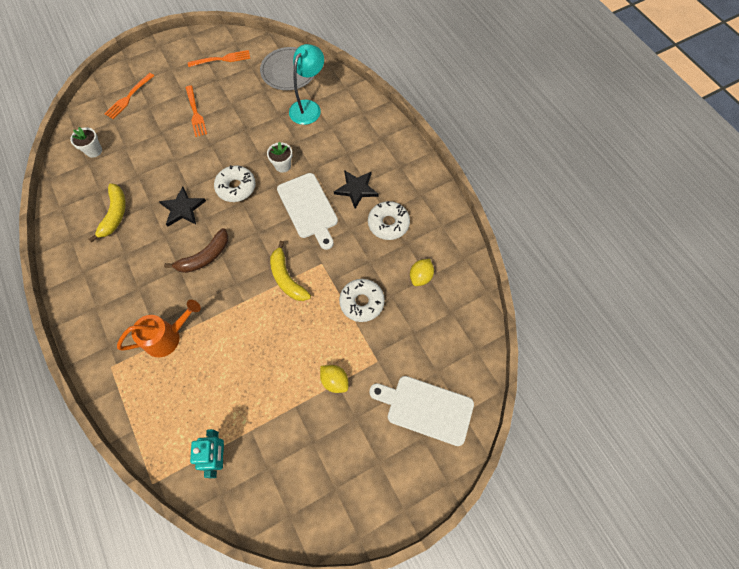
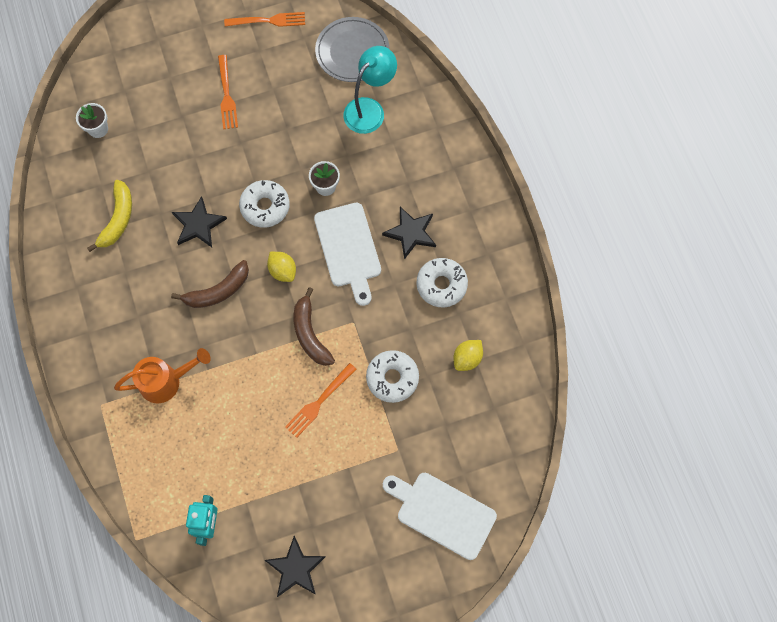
camera: 10 degrees right, 5 degrees up
(129, 97) = (146, 59): orange fork -> orange fork (319, 402)
(287, 278) = (310, 334): yellow banana -> brown banana
(304, 483) = (295, 568): none -> black star
(335, 381) = (346, 464): yellow lemon -> yellow lemon (283, 271)

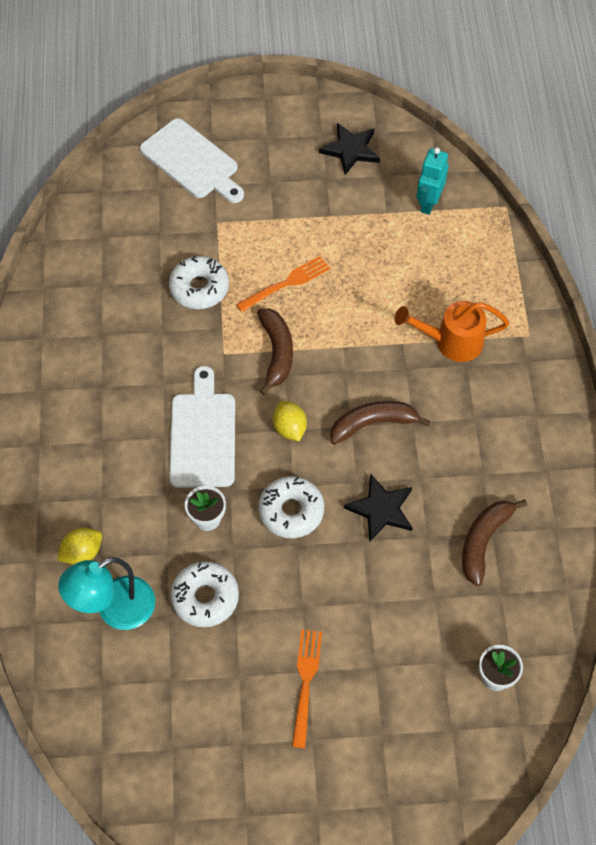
camera: 165 degrees left, 10 degrees down
(118, 219) = (483, 541): yellow banana -> brown banana
(268, 21) = (216, 791): orange fork -> none
(352, 52) = (109, 705): grey plate -> none
(411, 233) = (121, 435): black star -> none
(441, 285) = (108, 368): white donut -> white donut (205, 597)
(467, 358) = (111, 288): yellow lemon -> yellow lemon (82, 553)

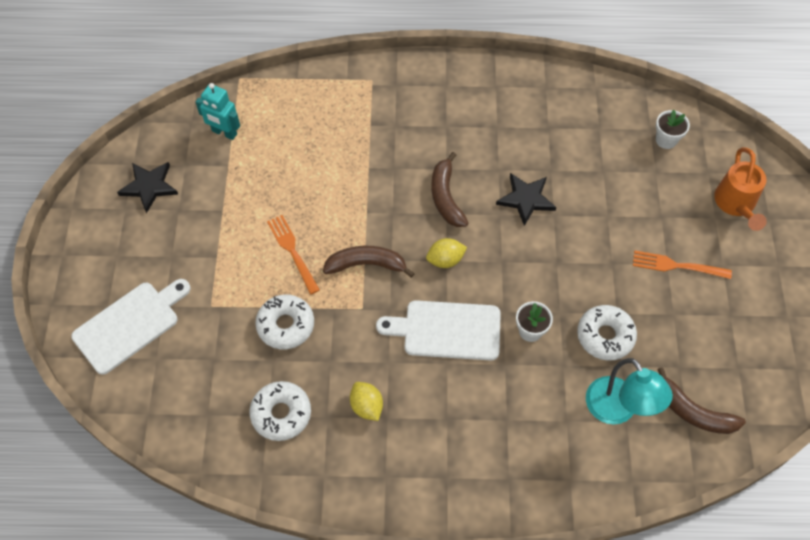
camera: 85 degrees left, 0 degrees up
(82, 553) = (562, 438): yellow lemon -> yellow lemon (366, 406)
(291, 511) = (525, 265): white donut -> white donut (281, 414)
(451, 342) = (371, 133): orange watering can -> orange watering can (736, 204)
(483, 541) = (556, 134): brown banana -> brown banana (694, 412)

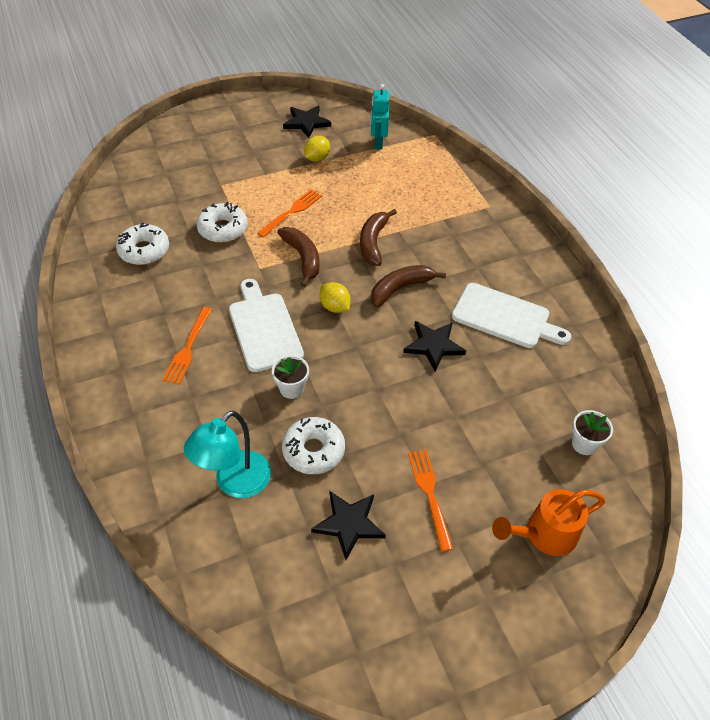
camera: 65 degrees right, 10 degrees down
(130, 324) = (187, 151): white cutting board -> white cutting board (505, 317)
(366, 406) = (169, 298): yellow lemon -> yellow lemon (317, 158)
(444, 406) = (188, 348): none -> orange fork
(685, 335) = (349, 524): none -> black star
(694, 412) = (259, 555): brown banana -> brown banana (373, 242)

